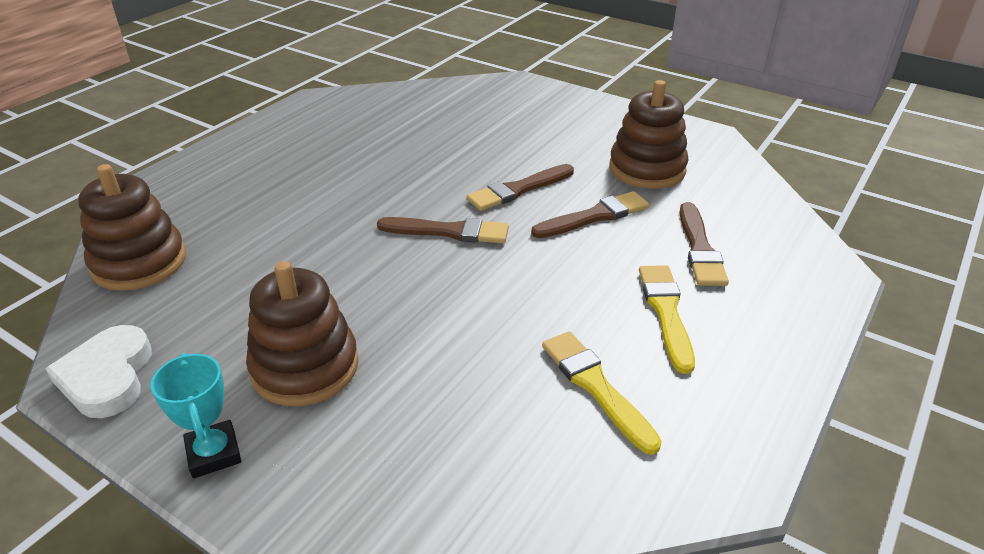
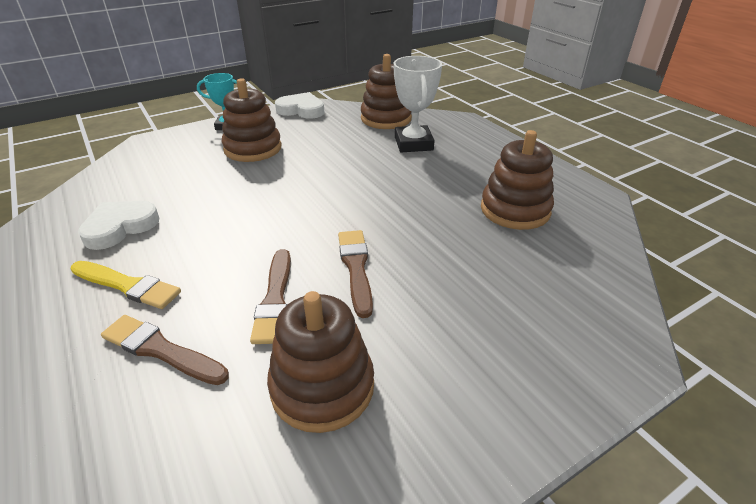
camera: 115 degrees right, 0 degrees up
(231, 217) = (413, 144): none -> white trophy
(366, 132) = (515, 210): none -> brown stacking toy
(449, 231) = (325, 216): brown brush -> none
(596, 387) = (120, 227): yellow brush -> white heart

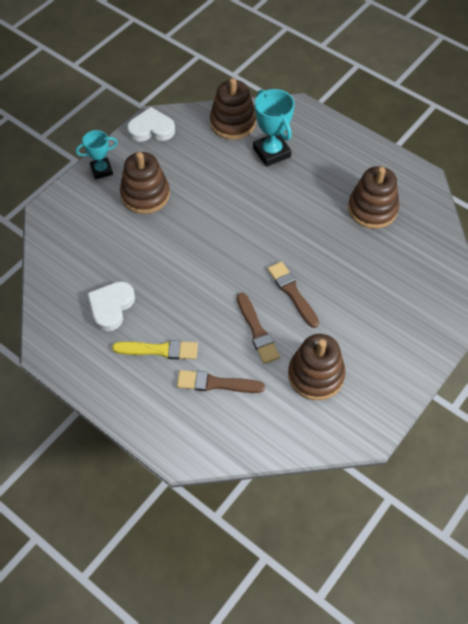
camera: 20 degrees left, 20 degrees up
(413, 144) = (271, 152): white trophy -> turquoise trophy

